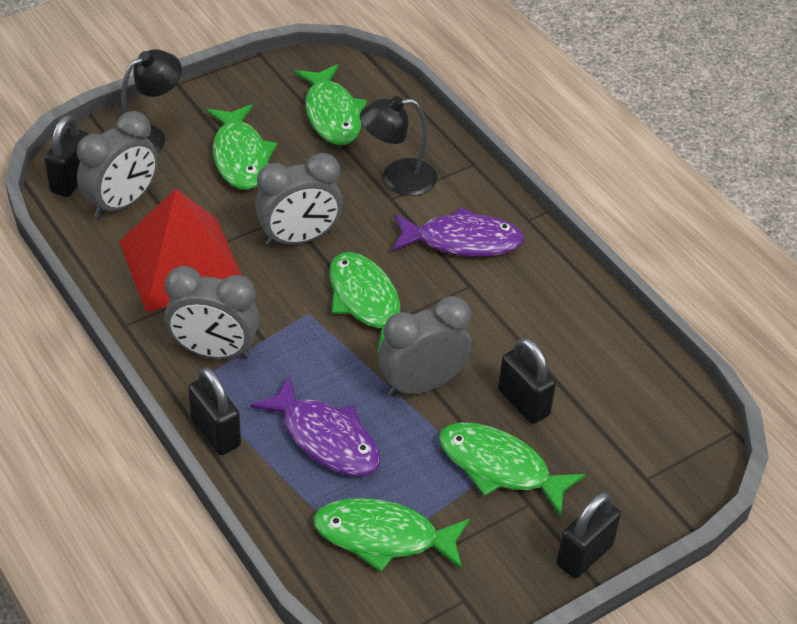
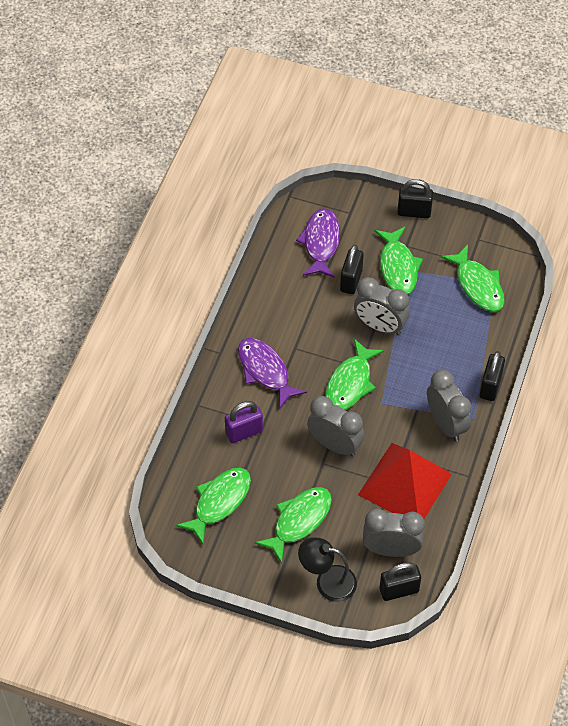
camera: 125 degrees left, 10 degrees up
(325, 438) = (449, 342): purple fish -> purple fish (321, 243)
(397, 178) = (244, 432): black lamp -> purple padlock

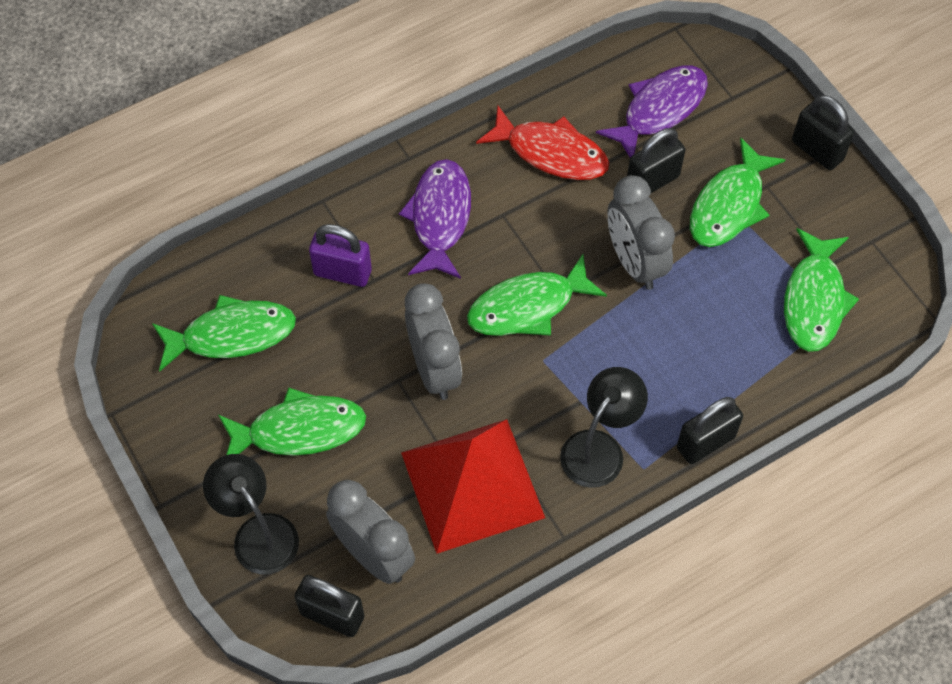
camera: 40 degrees right, 5 degrees up
(288, 301) = (551, 153): none -> red fish
(446, 424) = (599, 448): grey clock -> black lamp

